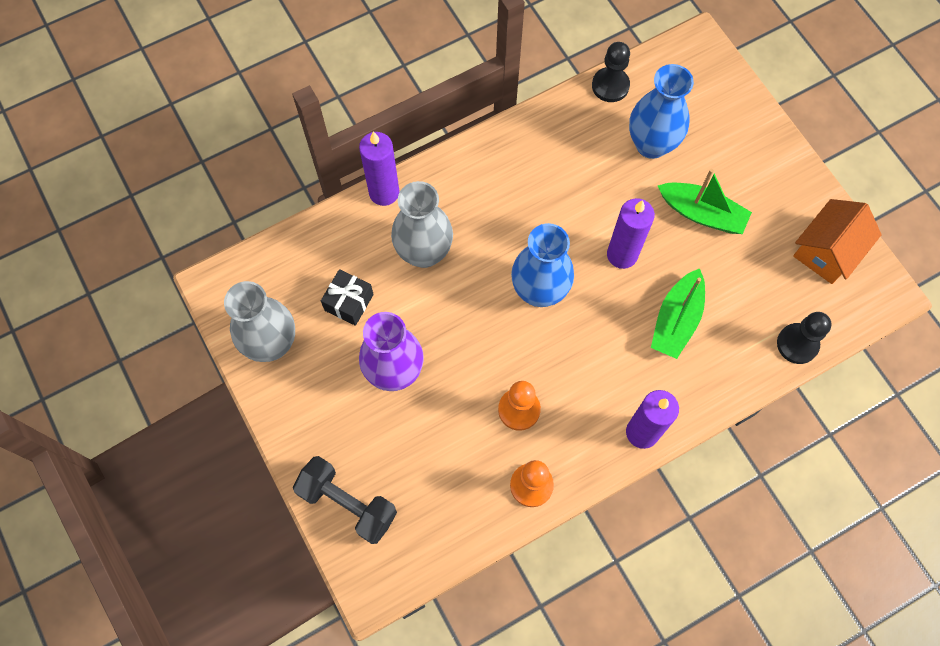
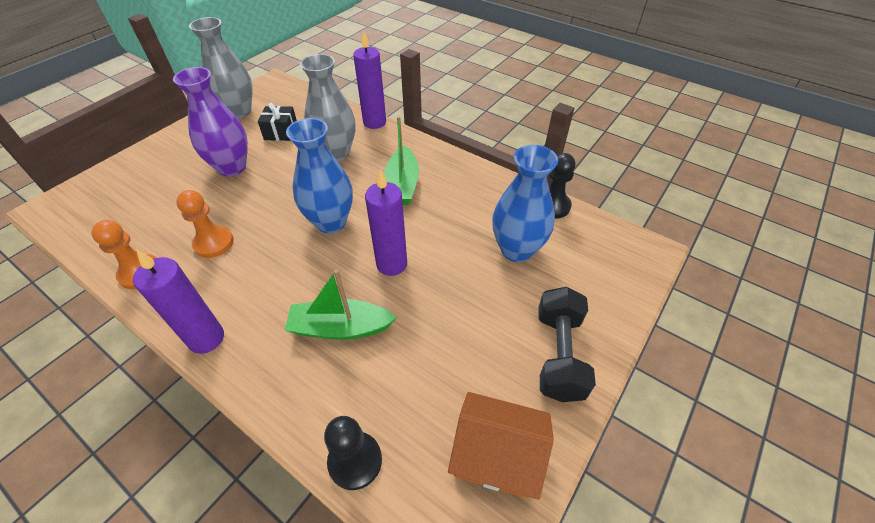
camera: 65 degrees right, 20 degrees down
(347, 503) = (118, 177): black dumbbell -> black dumbbell (558, 354)
(702, 213) = (469, 311): green boat -> green boat (402, 184)

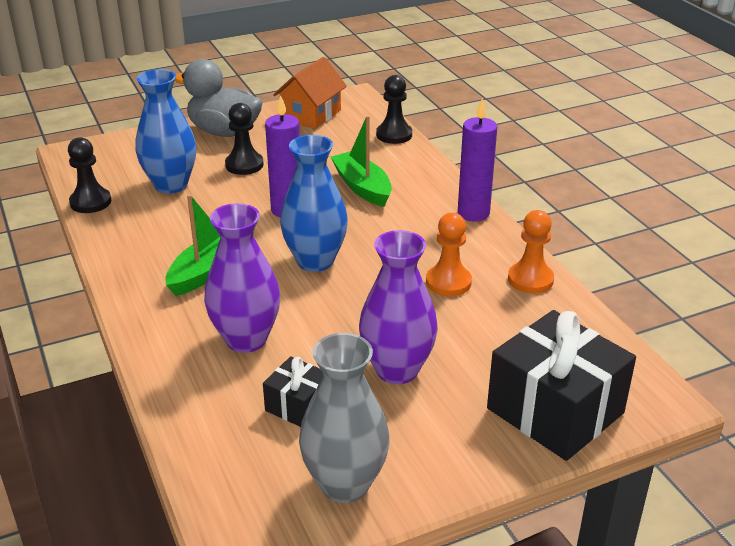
camera: 150 degrees left, 15 degrees down
(124, 177) = (555, 411): none -> black gift
(336, 153) = (246, 339): grey vase -> purple vase
(340, 328) = (362, 187): green boat -> green boat turned 150 degrees counterclockwise
(374, 122) = (152, 369): purple candle -> none
(482, 307) = (244, 165): none -> black pawn
(496, 455) = (311, 115): orange house -> orange house turned 75 degrees clockwise
(558, 354) = (224, 132): black dumbbell -> grey duck

